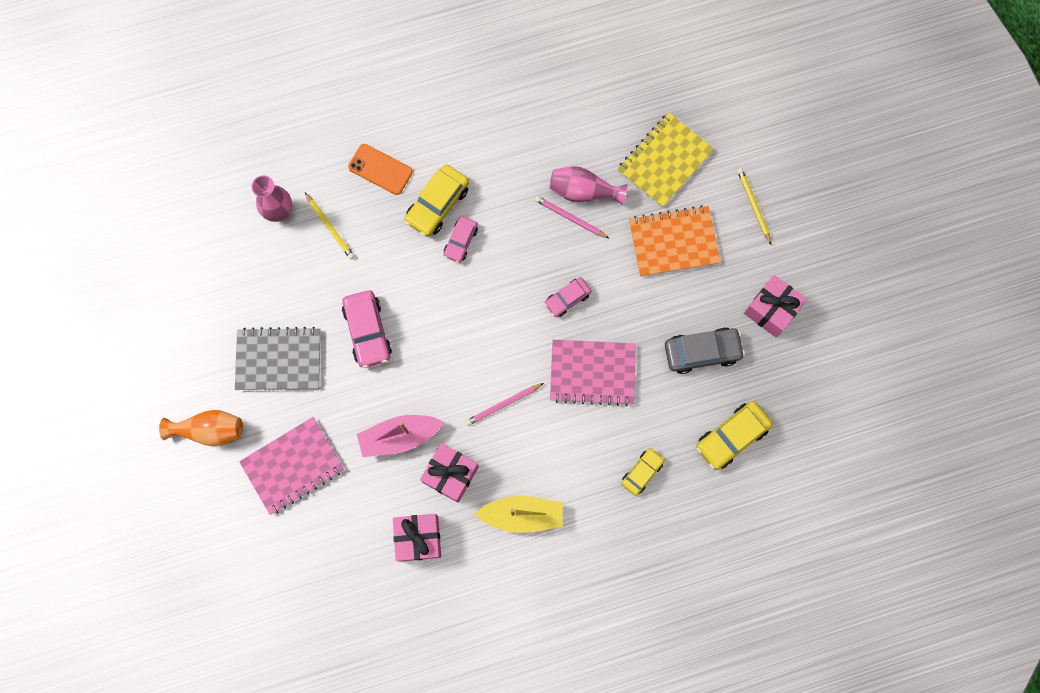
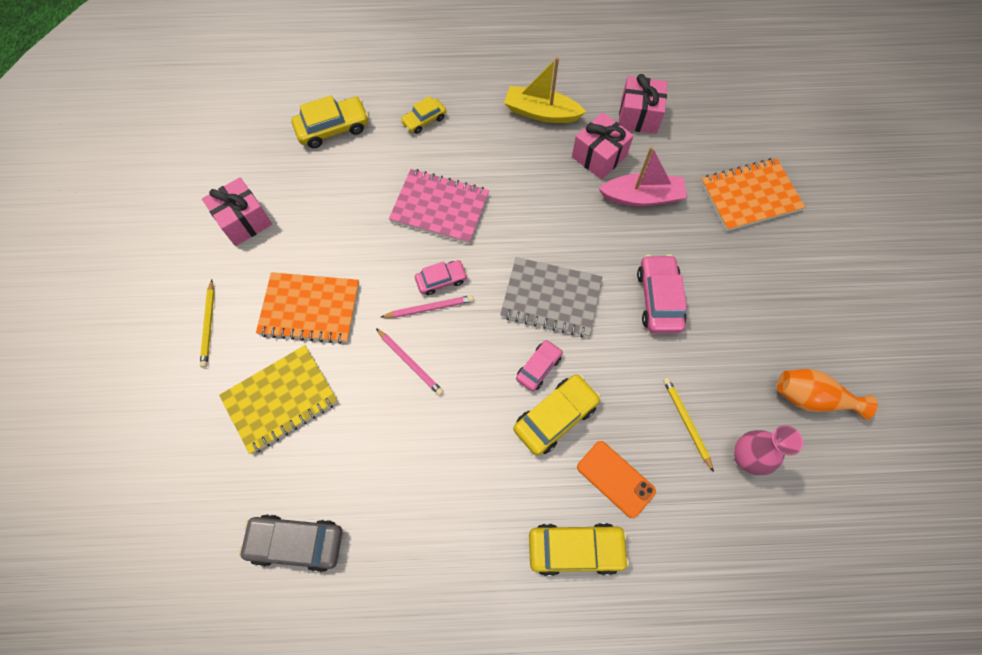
camera: 165 degrees left, 10 degrees down
(210, 430) = (833, 245): orange vase -> orange vase (811, 398)
(279, 360) = (757, 293): grey notebook -> grey notebook (551, 298)
(293, 466) = (750, 196): pink notebook -> orange notebook
(401, 113) = (575, 549): none -> yellow car
(503, 404) = (534, 201): pink pencil -> pink pencil (429, 308)
(583, 191) = (385, 389): pink vase -> none
(702, 352) = (328, 201): grey car -> grey car (296, 543)

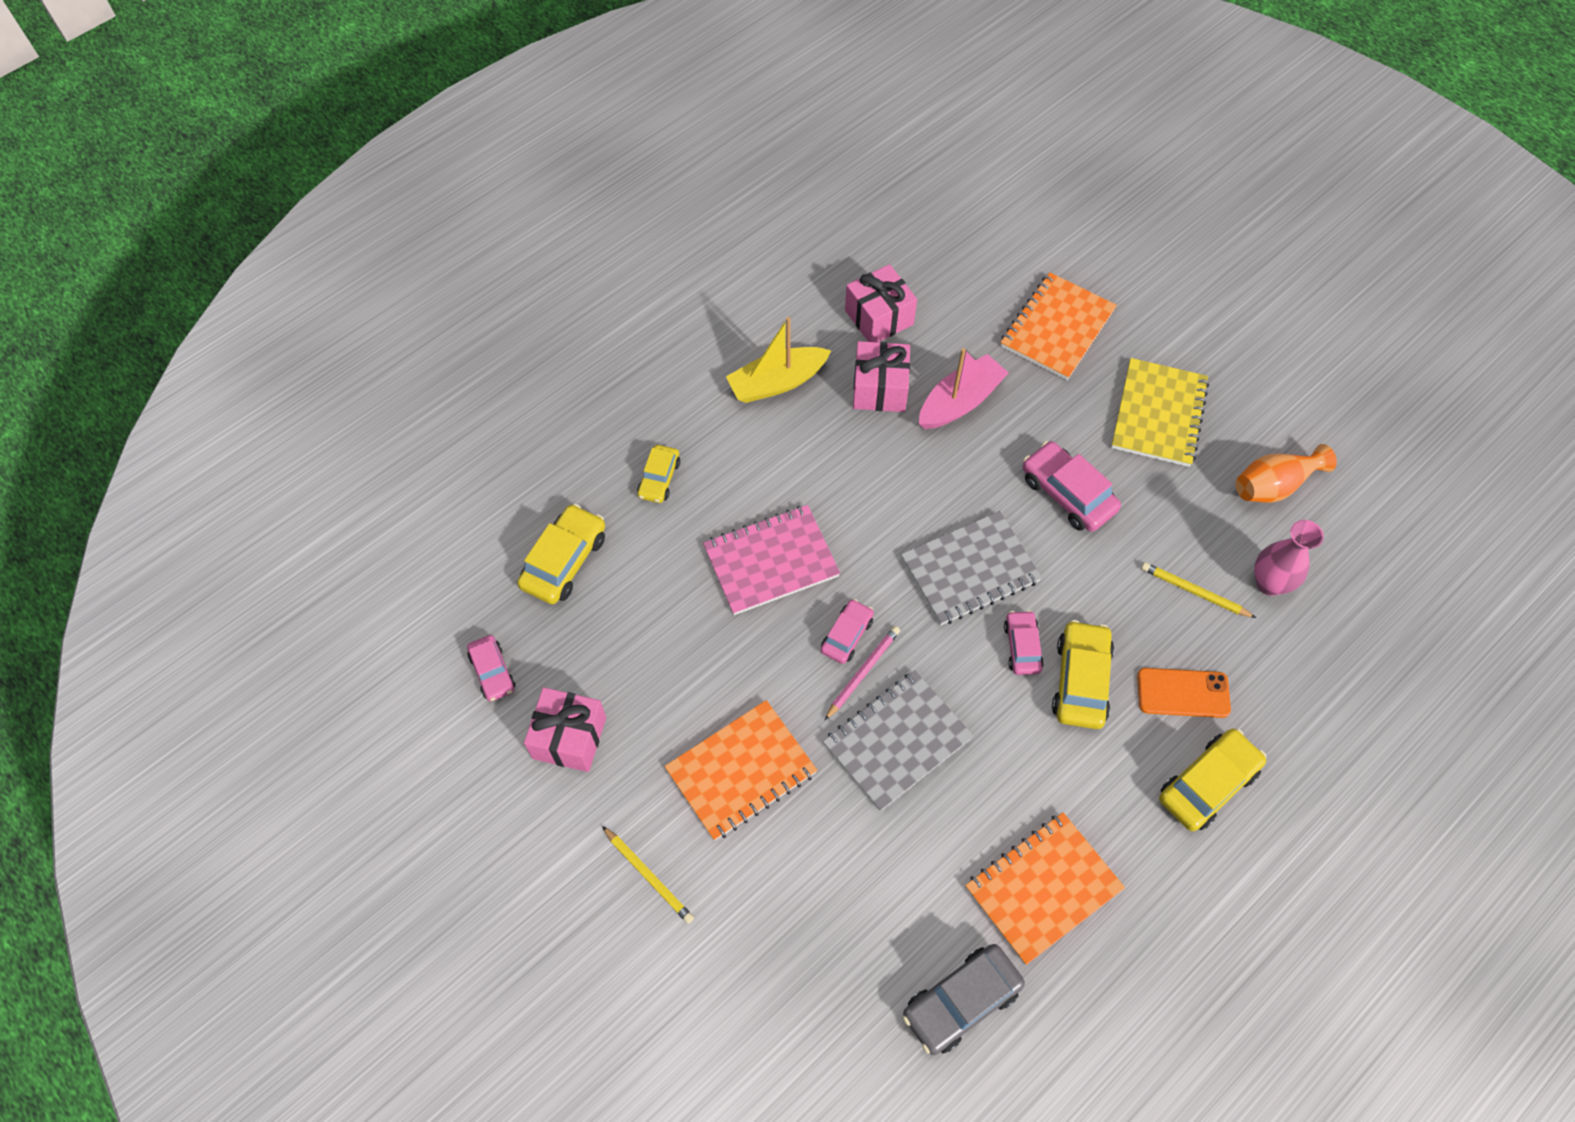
camera: 40 degrees left, 5 degrees down
(242, 158) = (492, 672): none -> pink car
(280, 399) = (805, 885): yellow notebook -> yellow notebook (1158, 414)
(408, 521) = (1043, 888): none -> orange notebook
(410, 363) = (897, 741): pink pencil -> grey notebook

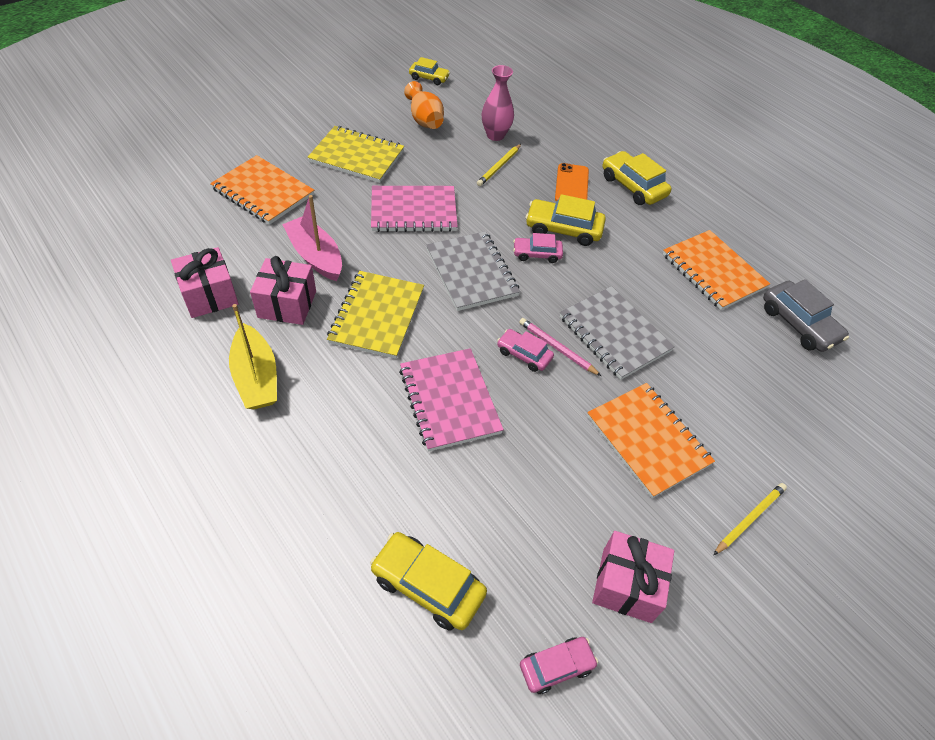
camera: 90 degrees left, 10 degrees down
(659, 479) = (343, 487): yellow car -> yellow car (429, 78)
(879, 477) = (377, 316): none -> yellow notebook
(1067, 493) = (413, 211): pink car -> pink notebook

